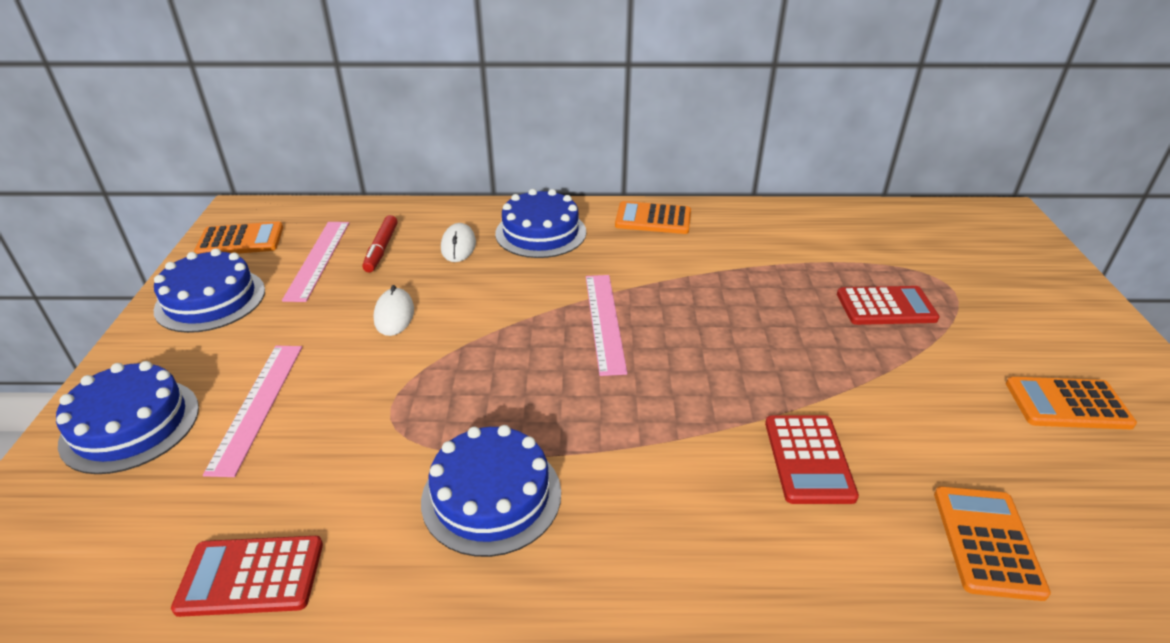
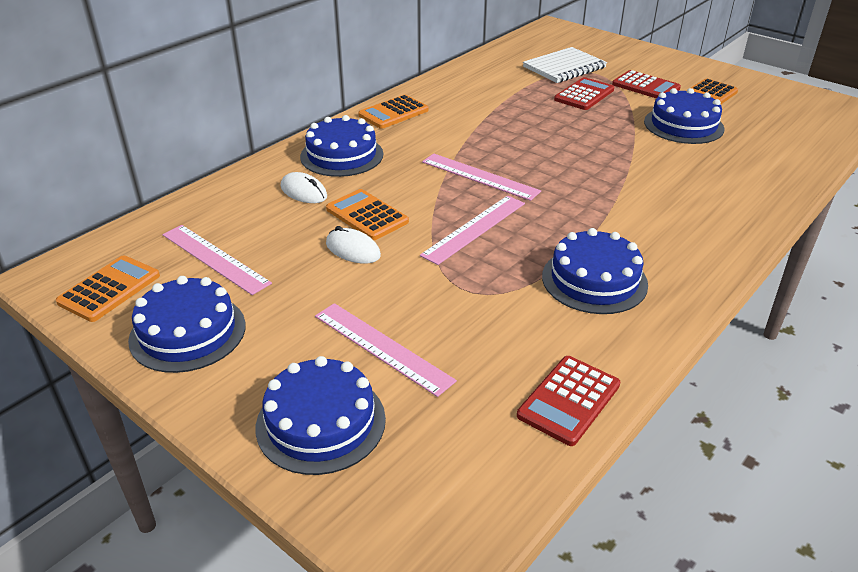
camera: 50 degrees left, 0 degrees up
(381, 249) = (251, 225): red marker -> none
(503, 365) = (474, 229): none -> pink ruler
(808, 459) = (672, 173): red calculator -> red calculator (645, 86)
(925, 265) = (564, 67): none -> white notebook
(947, 417) = (683, 125): none -> blue cake
(987, 542) = (768, 159): orange calculator -> orange calculator (367, 215)

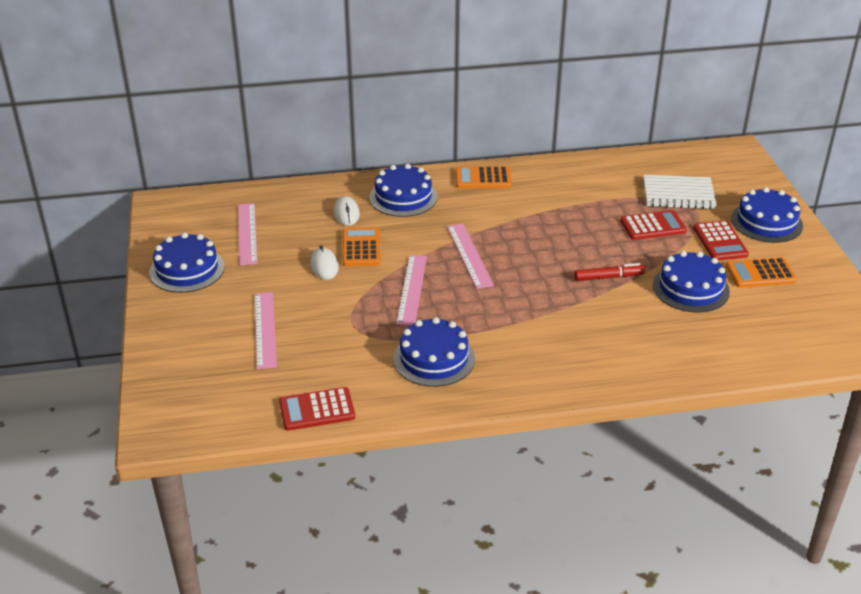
camera: 40 degrees right, 0 degrees up
(109, 289) = (179, 225): orange calculator -> none
(321, 422) = (190, 349): blue cake -> blue cake (766, 222)
(474, 229) = (412, 289): pink ruler -> pink ruler turned 75 degrees counterclockwise
(616, 143) = (609, 277): none -> red marker

